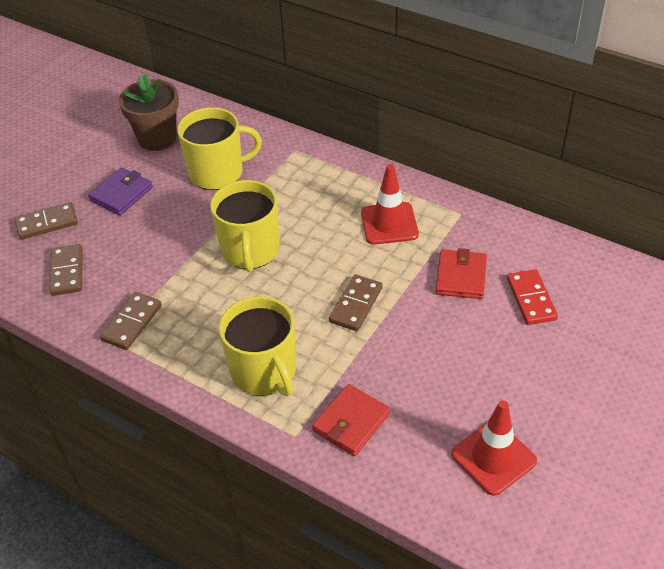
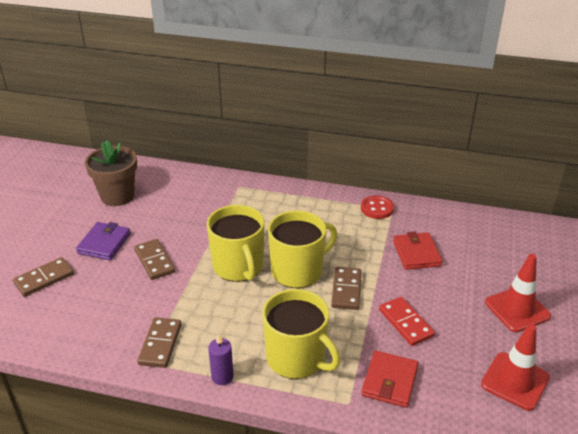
camera: 20 degrees left, 10 degrees down
(67, 272) = (80, 314): brown domino -> brown domino (154, 261)
(178, 373) = (222, 377): none -> purple candle
(217, 172) = (182, 213): yellow mug -> yellow mug (298, 271)
(389, 224) = (341, 226): red traffic cone -> red traffic cone (517, 309)
(443, 209) = (377, 208): none -> red button
(531, 299) = (476, 259): red domino -> red domino (405, 323)

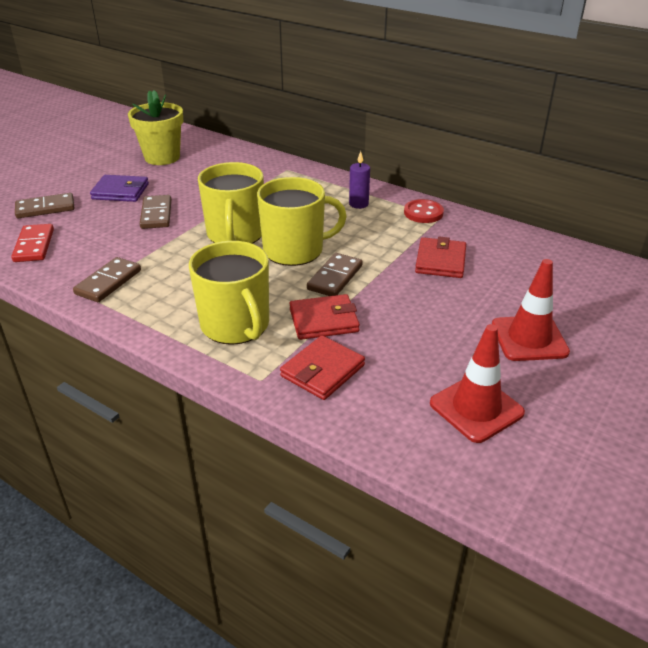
camera: 20 degrees right, 0 degrees up
(104, 243) = (120, 191): purple wallet -> purple wallet turned 60 degrees clockwise
(117, 196) = (162, 157): brown flower pot -> yellow flower pot
(222, 377) = (147, 323): purple candle -> purple candle (358, 204)
(362, 334) = (324, 320): none -> red wallet
(405, 323) = (381, 321): red domino -> red domino (34, 245)

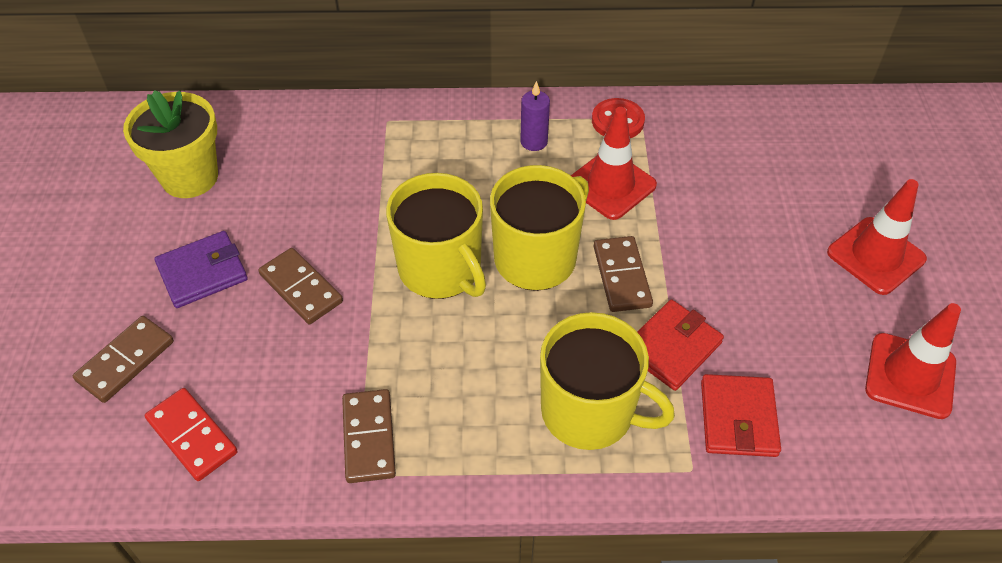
camera: 35 degrees left, 15 degrees up
(381, 237) = (610, 185): none -> red traffic cone
(440, 261) = (703, 190): red wallet -> none

